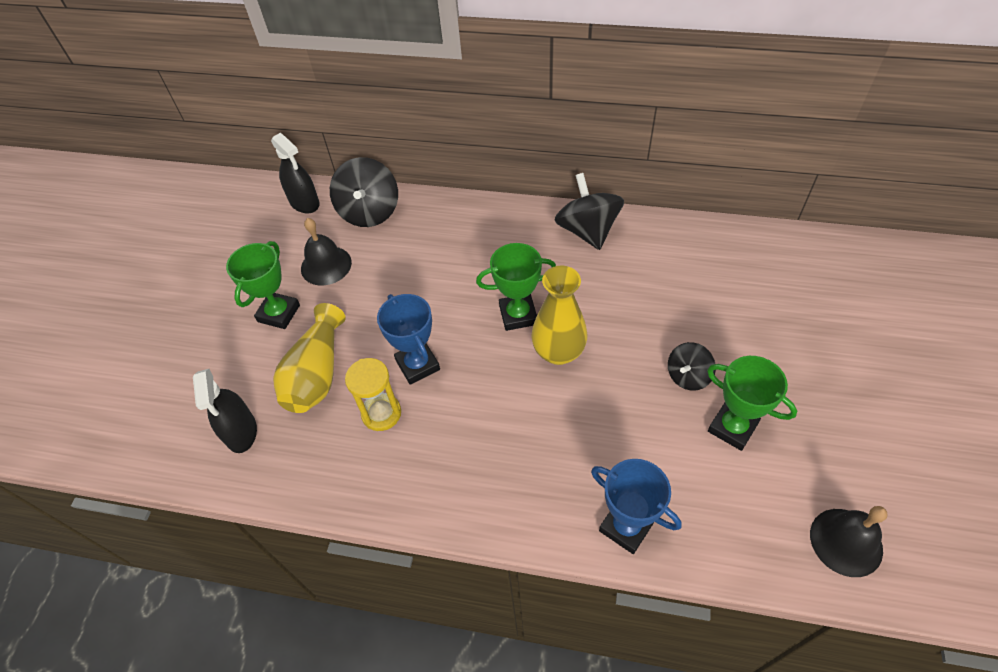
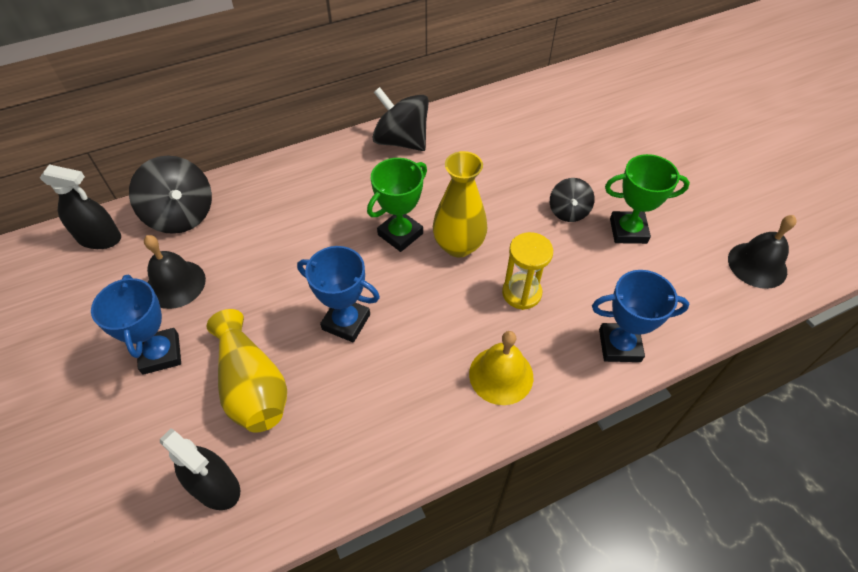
camera: 40 degrees left, 0 degrees up
(279, 313) = (161, 354): green trophy -> blue trophy
(381, 413) = (348, 382): yellow hourglass -> yellow hourglass (521, 293)
(500, 484) = (501, 375): none -> yellow bell

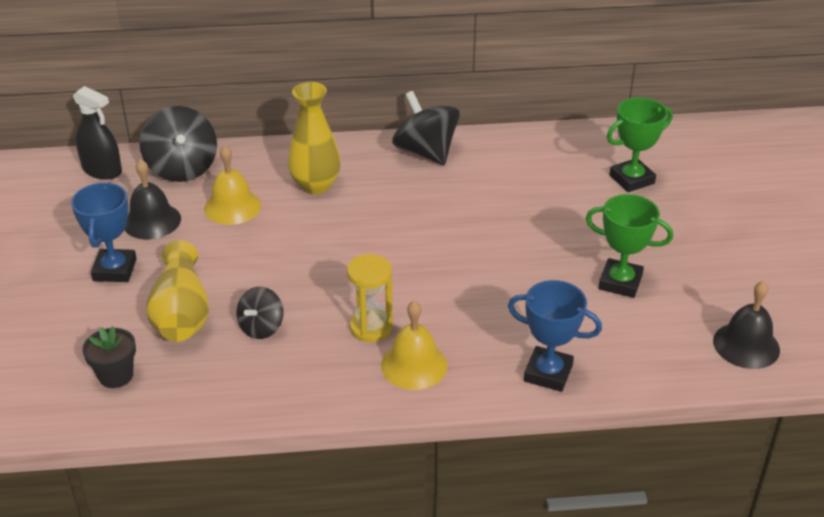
camera: 20 degrees right, 15 degrees down
(216, 486) = (116, 375): black spray bottle -> black flower pot
(250, 245) = (232, 207): none -> yellow bell
(346, 322) = (290, 287): blue trophy -> none
(400, 234) = (380, 230): green trophy -> green trophy (631, 179)
(458, 245) = (433, 253): yellow vase -> yellow vase (315, 185)
(521, 293) = (473, 307): yellow hourglass -> yellow hourglass (371, 327)
(568, 211) = (565, 251): black spinning top -> black spinning top (261, 327)

